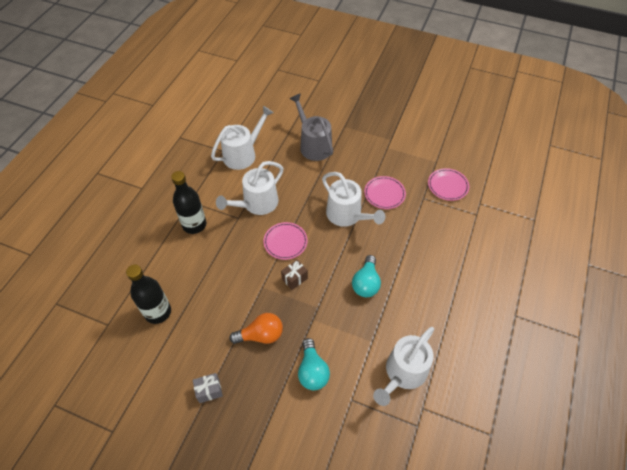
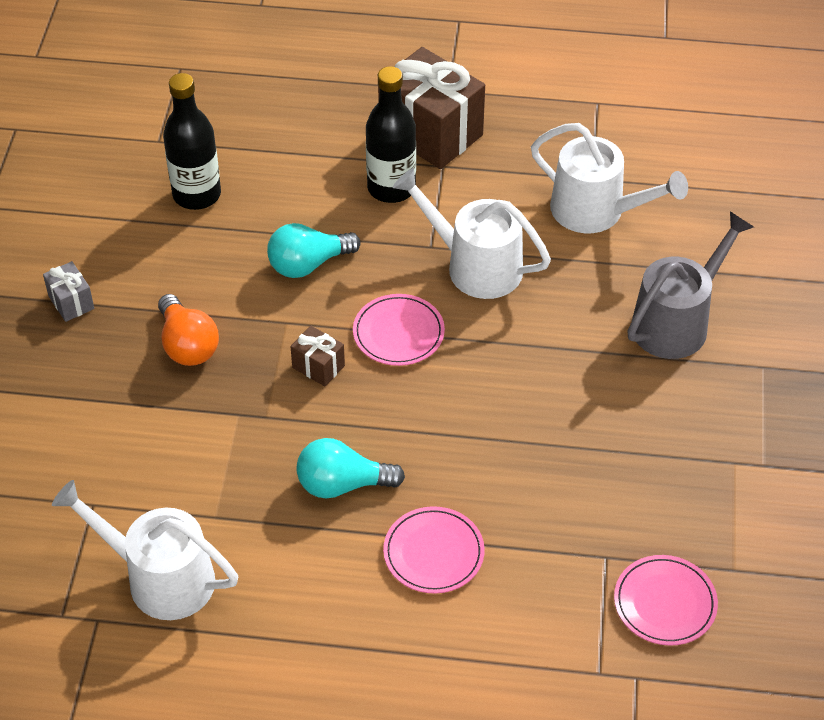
camera: 75 degrees right, 5 degrees down
(166, 201) = (431, 133): none -> brown gift
(312, 371) = (135, 435): turquoise light bulb -> turquoise light bulb (308, 264)
(347, 215) = (502, 421): white watering can -> none
(384, 194) = (588, 479): pink plate -> pink plate (433, 553)

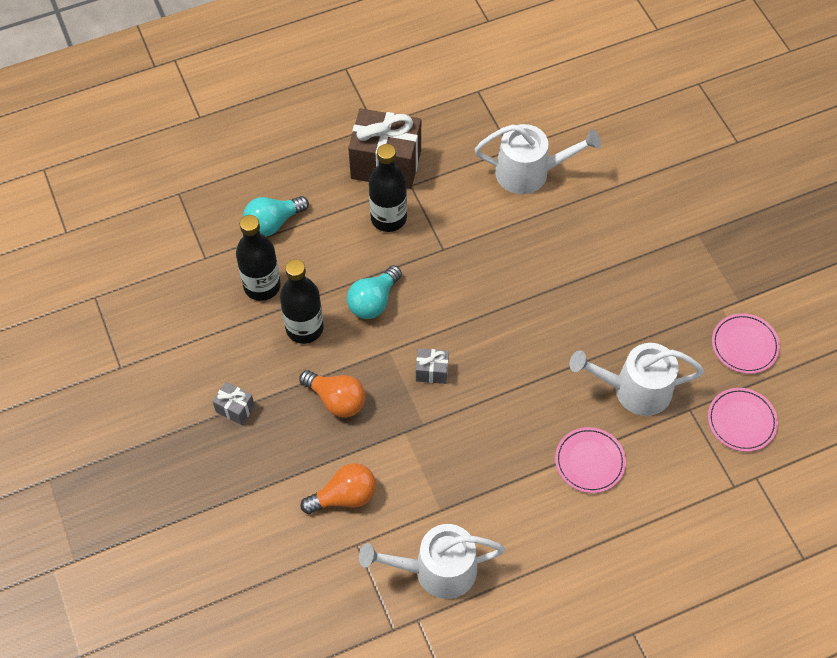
camera: 30 degrees left, 10 degrees up
(118, 448) = (344, 496): none -> orange light bulb
(210, 257) = (304, 328): none -> black bottle
(318, 366) = (432, 371): brown gift -> grey gift
(342, 484) = (504, 445): turquoise light bulb -> turquoise light bulb (273, 223)
(398, 333) = (465, 322): pink plate -> pink plate (744, 345)
(475, 266) = (481, 249): white watering can -> white watering can (634, 389)
(676, 322) = (628, 228): grey watering can -> none

